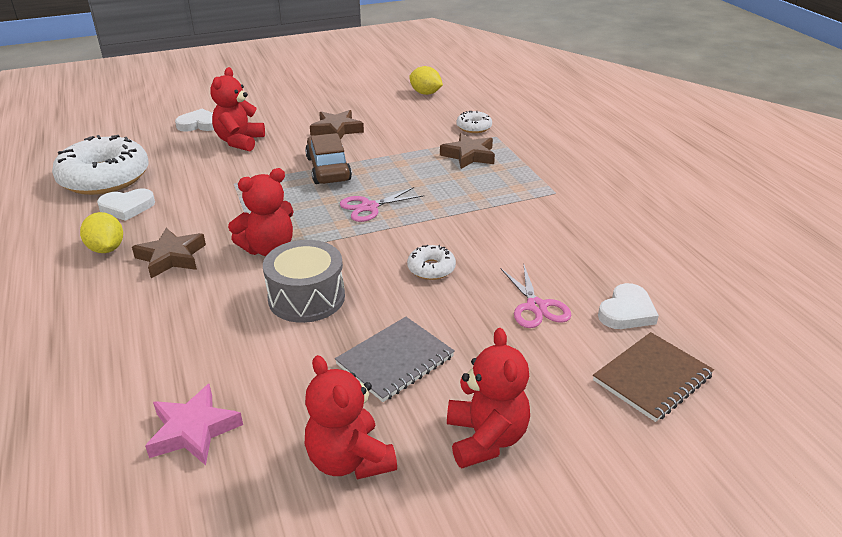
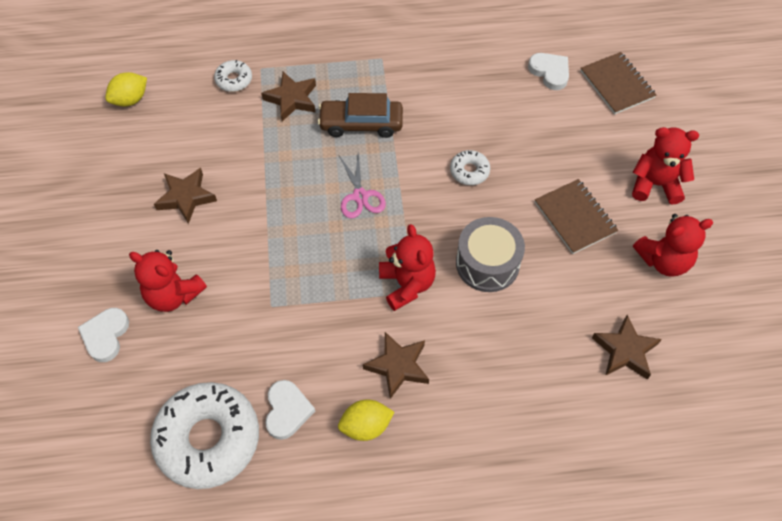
camera: 75 degrees left, 25 degrees up
(193, 430) = (625, 351): pink star -> brown star
(328, 169) = (273, 218): brown car -> brown car (361, 124)
(395, 360) = (575, 217): grey notebook -> brown notebook
(536, 306) = (533, 120): pink scissors -> none

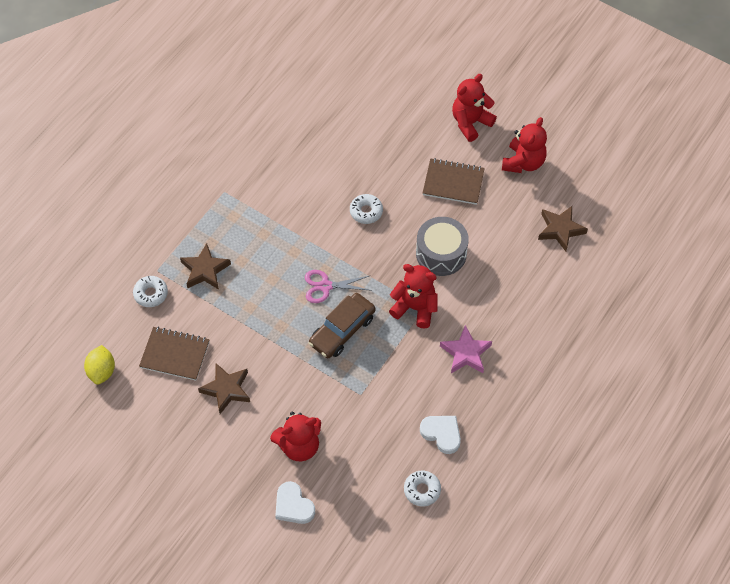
camera: 50 degrees left, 0 degrees up
(208, 439) = (422, 490): white donut -> white donut, size x0.45
(360, 196) = (325, 286): pink scissors -> pink scissors turned 150 degrees clockwise
(361, 124) = (268, 244): brown car -> brown car (342, 330)
(366, 426) = (489, 398): yellow lemon -> none
(398, 366) = (466, 353): brown star -> pink star
(550, 72) = (334, 107): white heart -> none
(617, 84) = (380, 80): brown notebook -> brown notebook (175, 354)

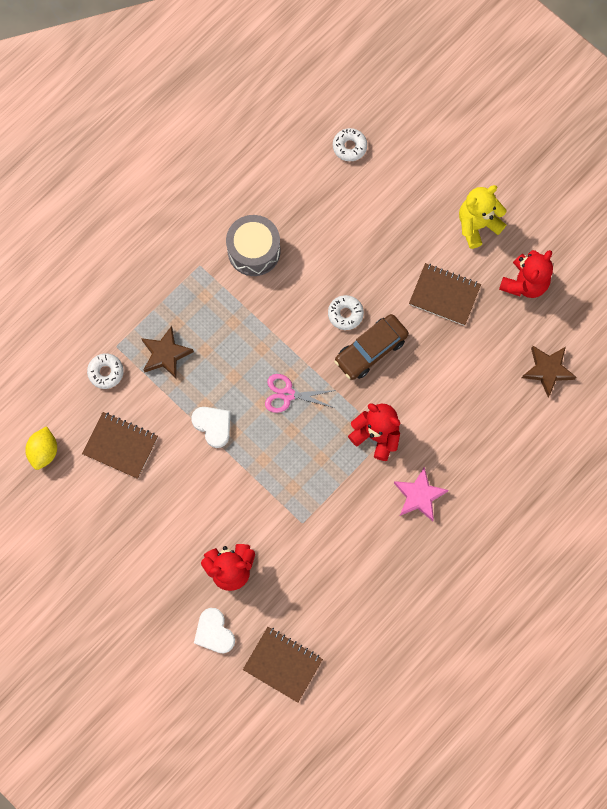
camera: 10 degrees right, 15 degrees up
(226, 389) = (167, 494): brown star -> none
(342, 330) = (296, 448): brown car -> brown car (371, 350)
(365, 523) = (282, 664): none -> brown notebook
(422, 490) = (346, 639): white donut -> white donut (349, 147)
(441, 253) = (415, 377): grey drum -> grey drum (254, 251)
(442, 434) = (377, 581): white heart -> white heart (213, 426)
(470, 123) = (477, 225): red teddy bear -> yellow teddy bear

